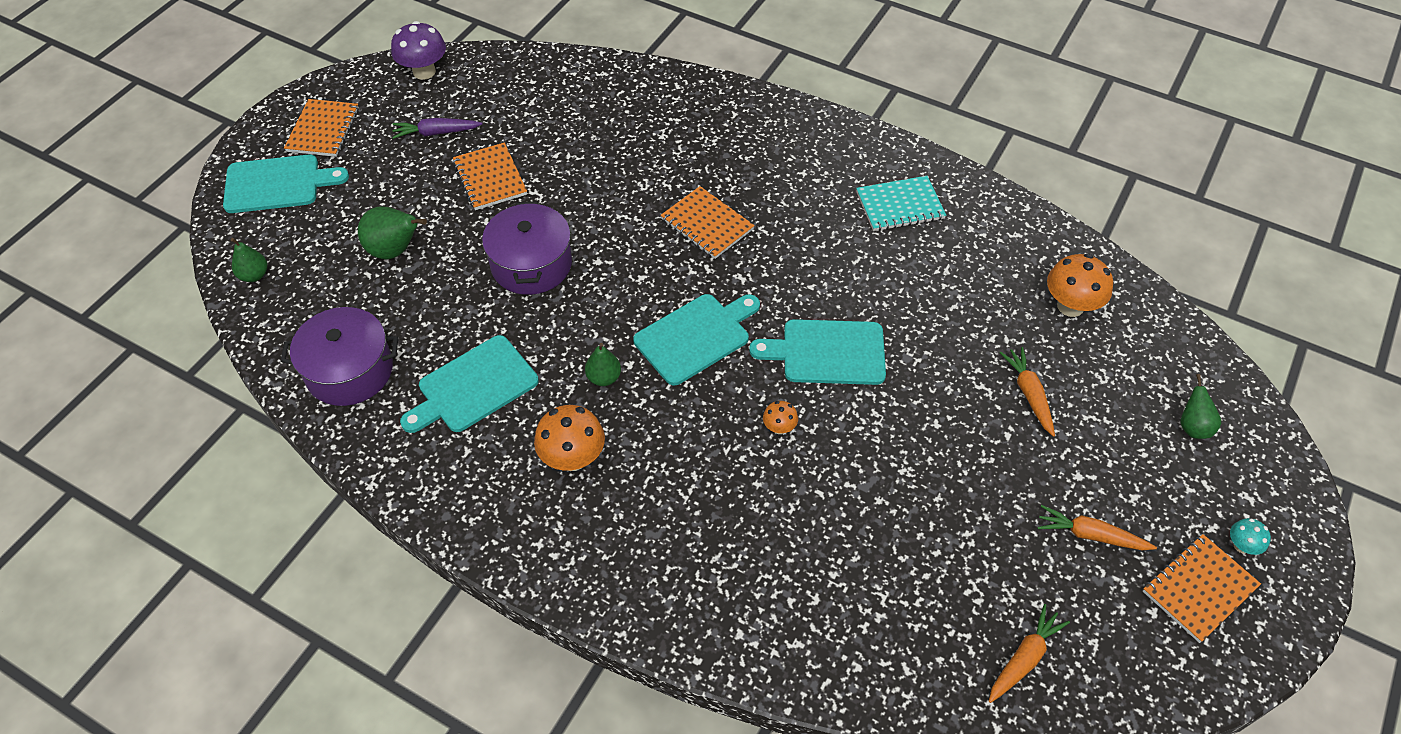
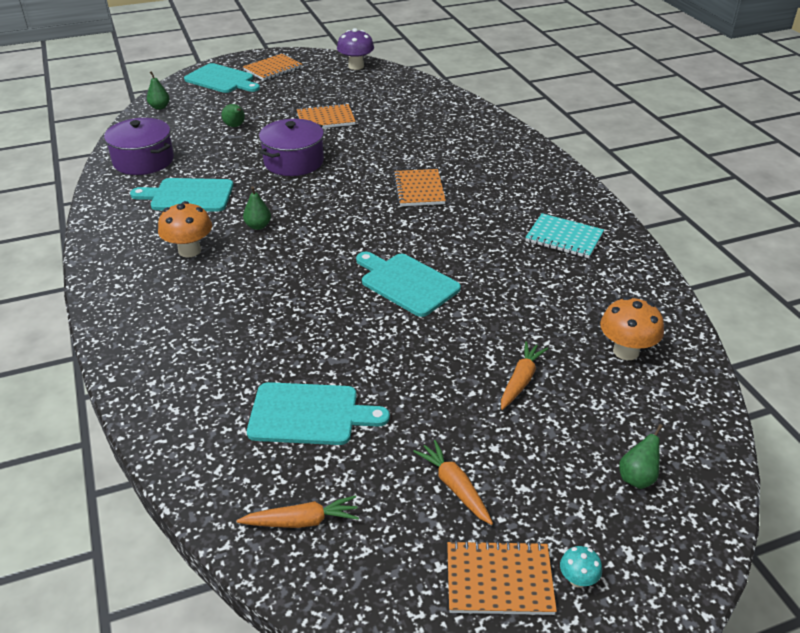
camera: 40 degrees right, 15 degrees down
(395, 251) = (235, 126): green pear -> green pear, size x0.63
(436, 133) = (326, 91): purple carrot -> none
(490, 178) = (326, 119): orange notebook -> orange notebook turned 60 degrees clockwise
(696, 337) = (336, 235): turquoise cutting board -> turquoise cutting board (309, 414)
(779, 427) = (322, 301): orange mushroom -> none

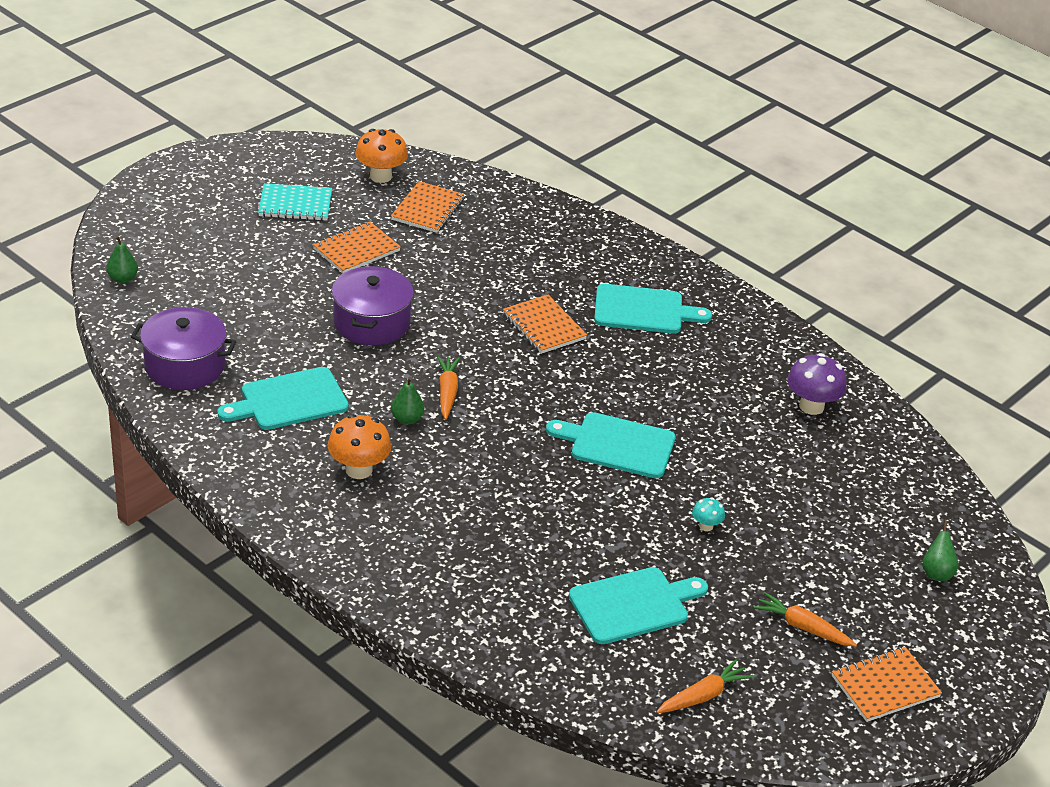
camera: 30 degrees left, 0 degrees up
(221, 80) = (163, 215): turquoise cutting board -> turquoise cutting board (643, 310)
(235, 126) = (252, 287): green pear -> none
(273, 69) = (216, 182): orange notebook -> orange notebook (427, 209)
(356, 66) = (323, 154): purple mushroom -> purple mushroom (811, 406)
(520, 380) = (792, 516): orange carrot -> orange carrot (447, 392)
(564, 238) = (732, 350): turquoise notebook -> turquoise notebook (295, 204)
(577, 579) = (940, 666): turquoise mushroom -> turquoise mushroom (706, 526)
(626, 351) = (862, 460): orange mushroom -> orange mushroom (380, 176)

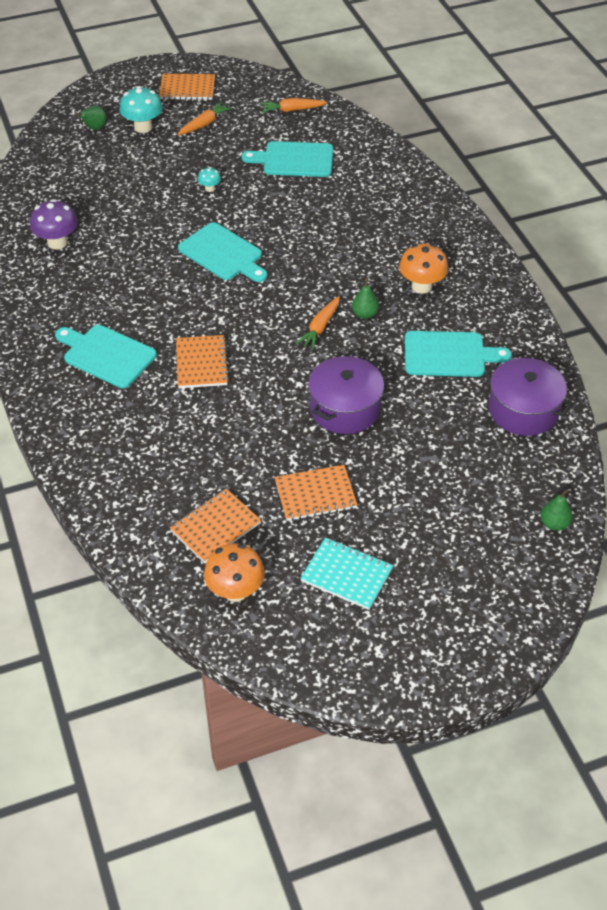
camera: 150 degrees left, 10 degrees up
(803, 627) = (204, 124): orange carrot -> orange carrot turned 105 degrees counterclockwise
(877, 595) = (143, 127): none -> turquoise mushroom

